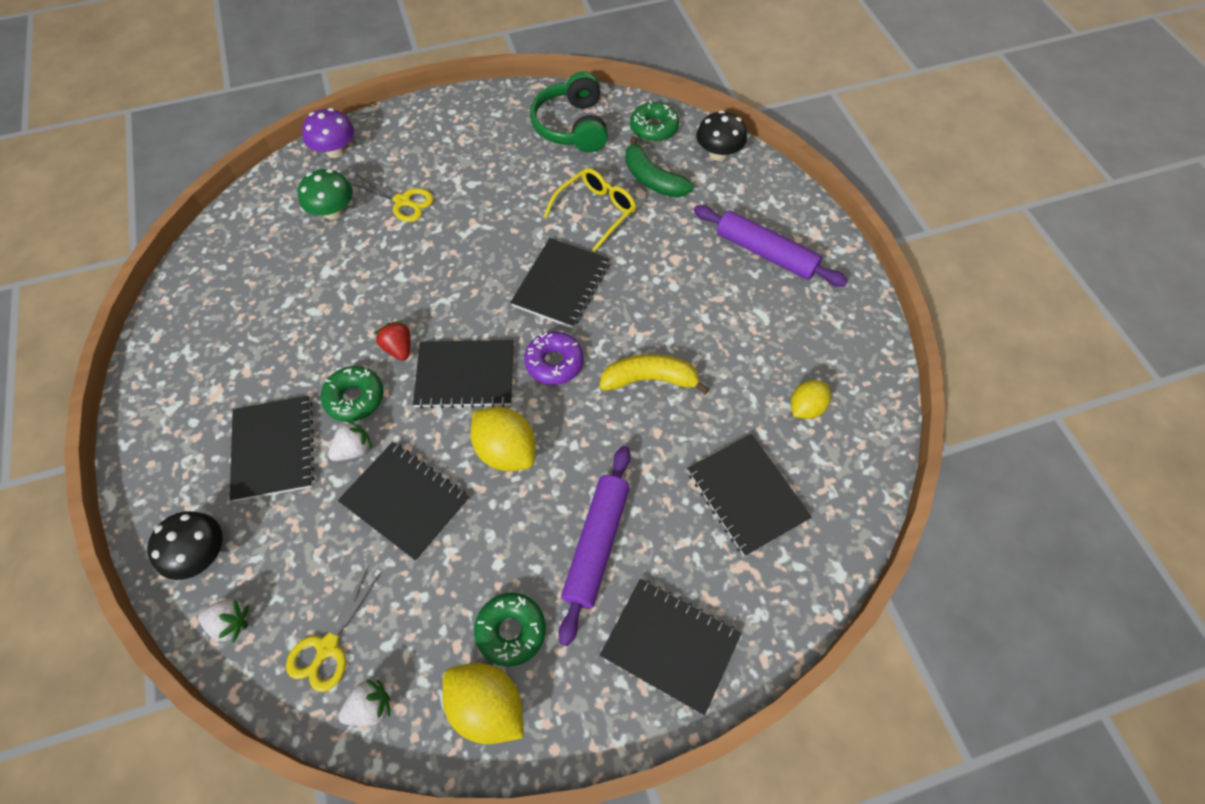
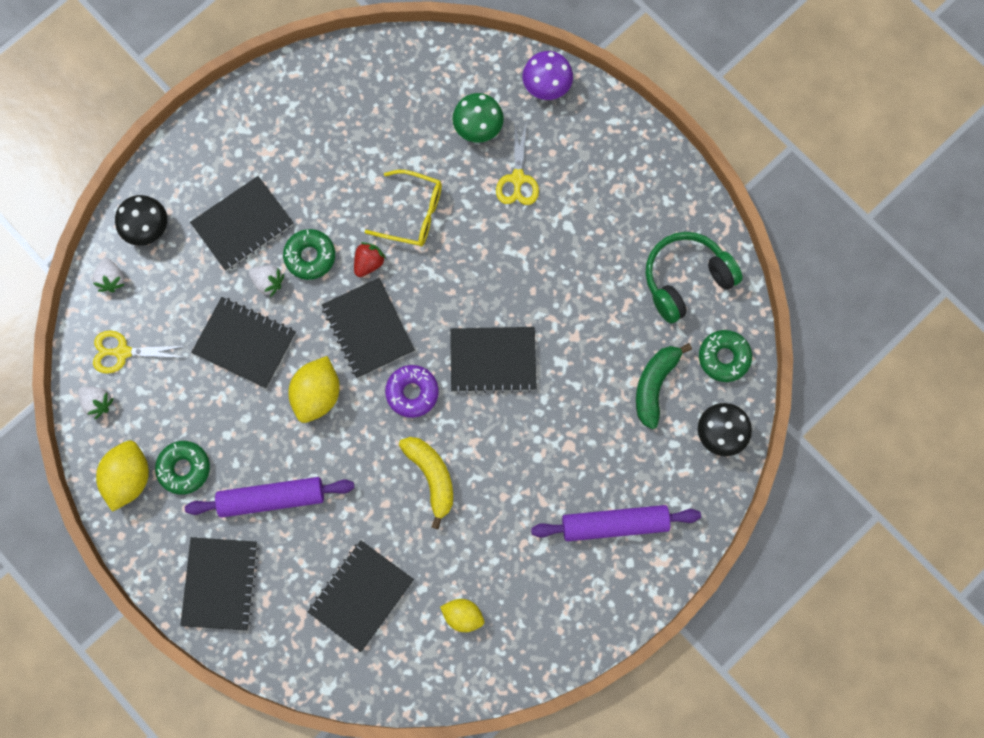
camera: 65 degrees right, 15 degrees up
(405, 501) = (244, 343): black notebook -> black notebook turned 75 degrees counterclockwise
(596, 211) = (589, 351): yellow glasses -> yellow glasses (413, 214)
(765, 253) = (614, 524): purple rolling pin -> purple rolling pin turned 75 degrees clockwise

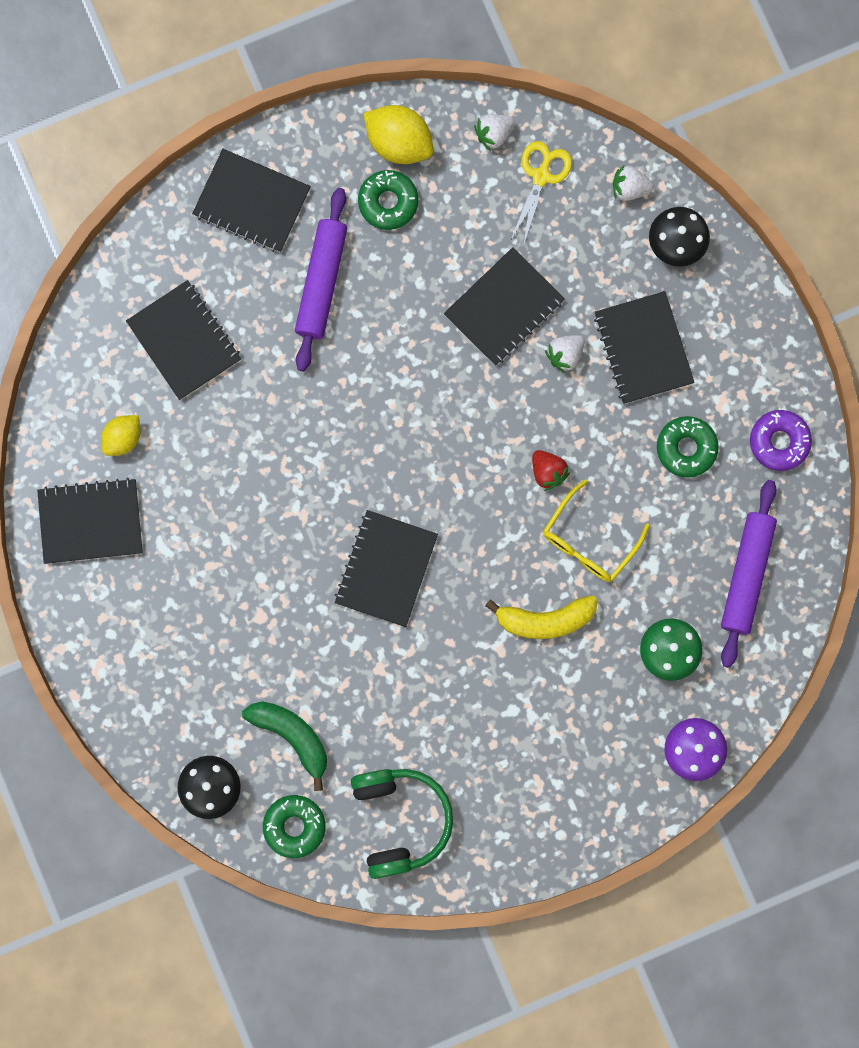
camera: 110 degrees right, 5 degrees up
(310, 256) = (579, 410): green donut -> green donut (686, 448)
(317, 395) = (417, 366): yellow lemon -> none
(368, 329) = (472, 445): black notebook -> black notebook (90, 522)
(412, 393) = (382, 468): purple donut -> purple donut (779, 442)
(431, 477) = (281, 457): yellow banana -> yellow banana (545, 620)
(517, 179) = (589, 674): yellow scissors -> none
(614, 524) = (157, 633): purple rolling pin -> purple rolling pin (747, 575)

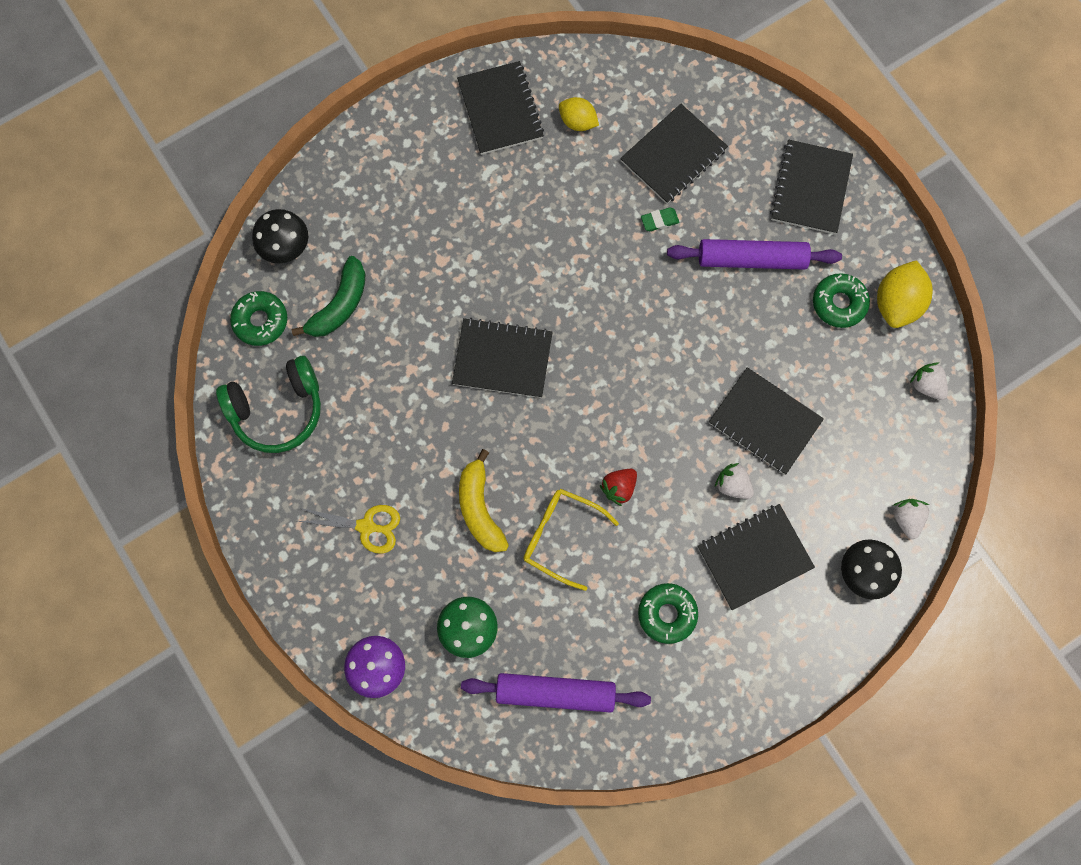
camera: 80 degrees right, 5 degrees down
(258, 371) = (659, 220): none -> green eraser
(541, 176) = (897, 435): yellow scissors -> yellow scissors (366, 526)
(779, 442) = (691, 704): purple donut -> none

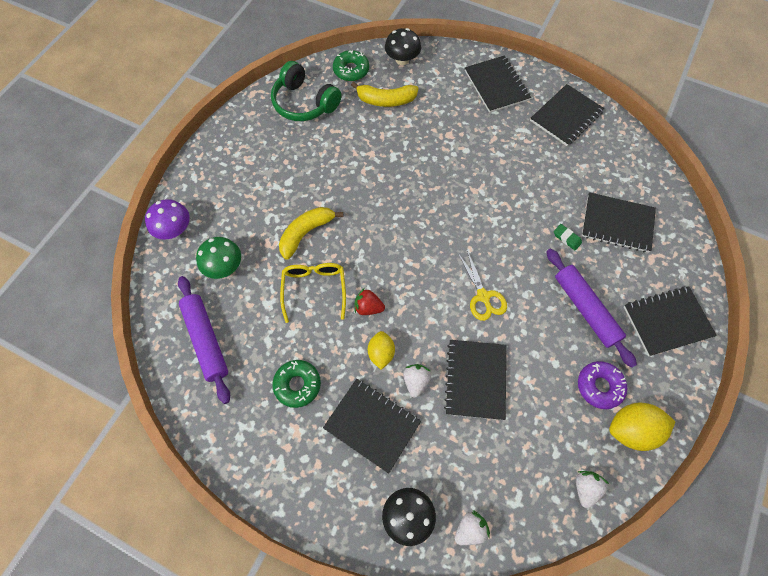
camera: 60 degrees right, 10 degrees down
(340, 305) = (386, 100): green banana -> yellow banana
(366, 526) = (259, 180): yellow scissors -> yellow scissors (483, 296)
(502, 359) = (410, 197): black notebook -> black notebook (496, 85)
(577, 122) = (593, 159): yellow lemon -> yellow lemon (381, 353)
(839, 303) = (599, 386): green donut -> purple donut

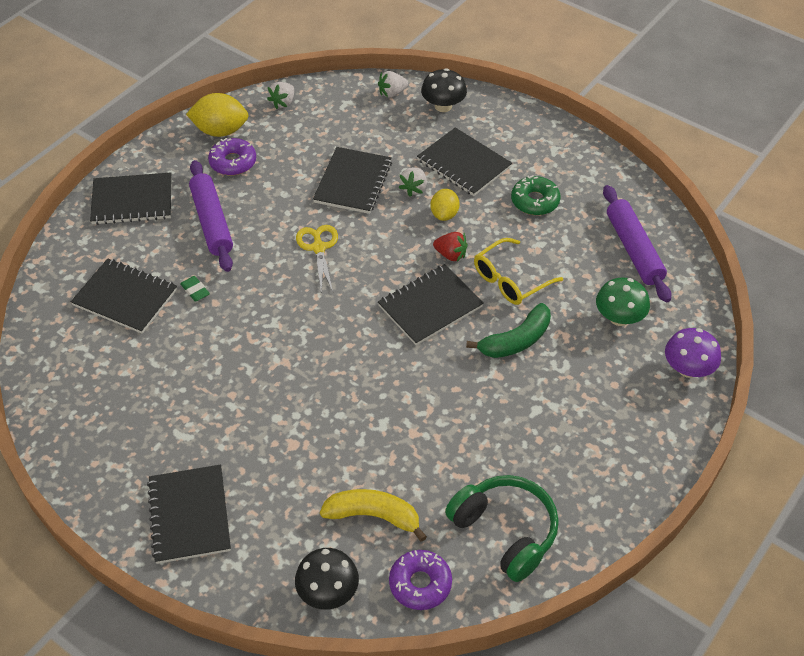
camera: 170 degrees left, 15 degrees down
(306, 233) = (516, 340): yellow banana -> green banana
(314, 289) = (510, 280): yellow glasses -> yellow glasses turned 45 degrees clockwise
(351, 70) = (420, 584): green donut -> purple donut
(566, 116) = (109, 446): black notebook -> black notebook (430, 306)

